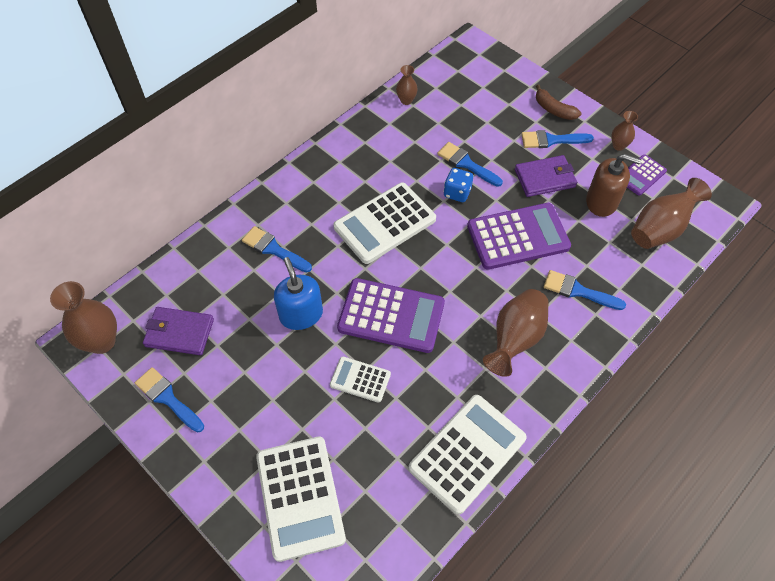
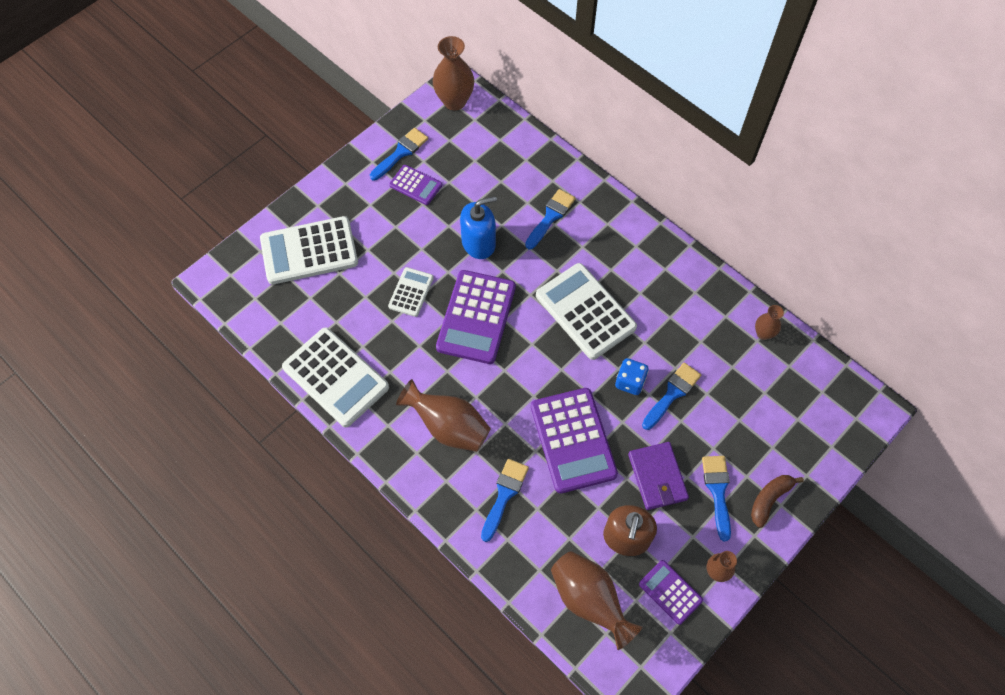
camera: 90 degrees right, 5 degrees up
(179, 332) = (462, 153): purple wallet -> none
(217, 380) = (415, 185): none -> purple calculator

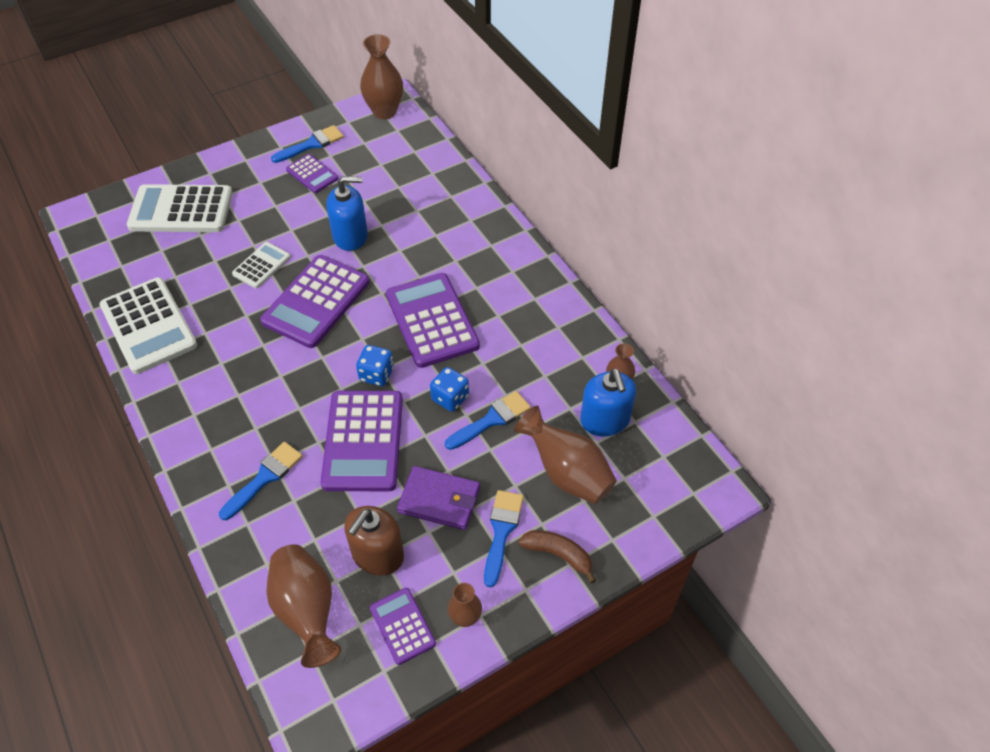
camera: 15 degrees right, 10 degrees down
(448, 427) = (238, 397): brown vase -> brown vase (566, 473)
(550, 217) = (434, 227): blue brush -> none
(559, 375) = (376, 374): none -> blue dice
(585, 311) = (432, 320): white calculator -> purple calculator
(657, 477) = (439, 500): purple wallet -> purple wallet turned 75 degrees counterclockwise
(764, 371) = (605, 420): none -> blue soap dispenser
(769, 499) = (558, 555): brown banana -> brown banana turned 60 degrees clockwise

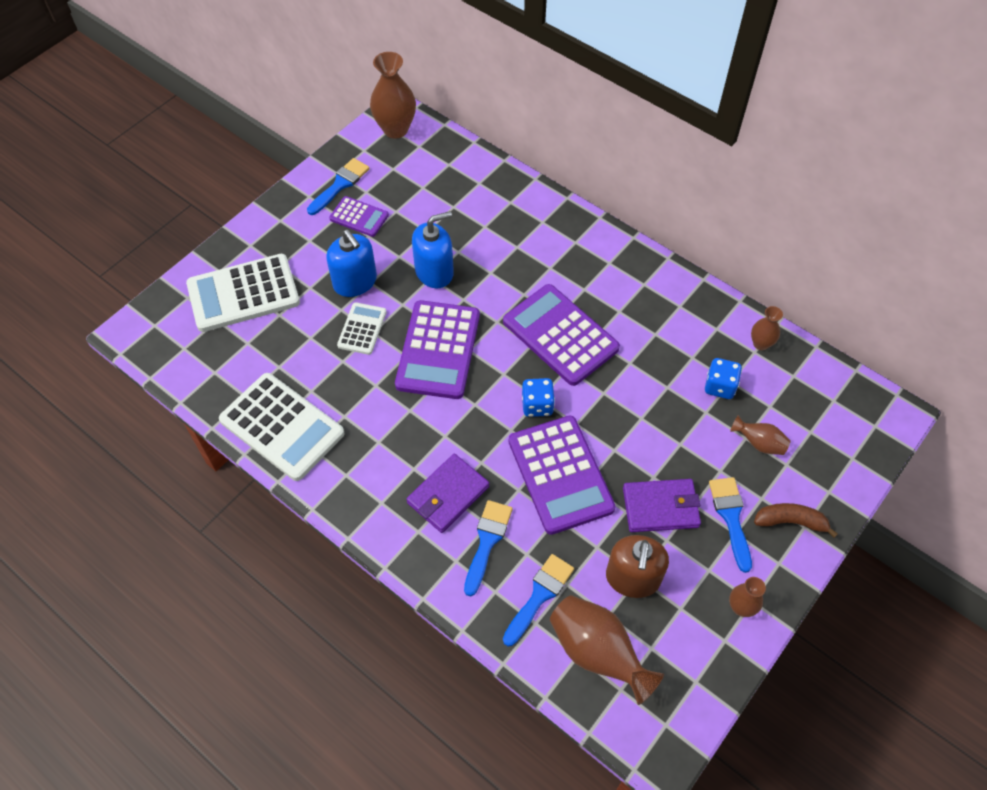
camera: 20 degrees left, 5 degrees up
(254, 426) = (448, 495): none -> purple wallet
(402, 626) = (690, 635): purple calculator -> none
(450, 398) = (618, 406): blue dice -> blue dice (720, 386)
(492, 420) = (667, 415): blue brush -> blue brush (539, 595)
(566, 473) = (759, 443): brown vase -> brown vase, size x0.54
(605, 420) = (767, 383): blue soap dispenser -> blue soap dispenser (355, 282)

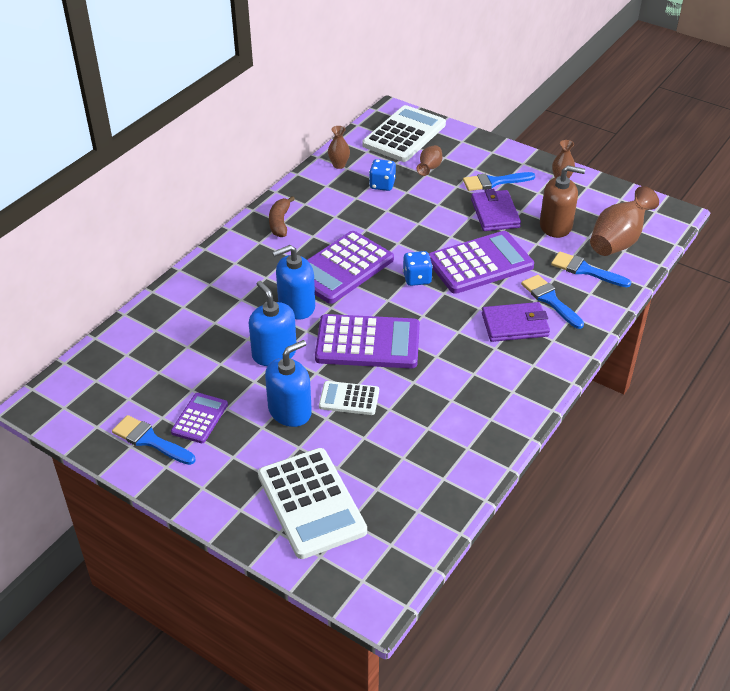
camera: 95 degrees left, 15 degrees down
(282, 427) = (472, 444): white calculator -> white calculator (404, 135)
(395, 129) = (66, 402): brown vase -> none
(448, 495) = (515, 325): purple wallet -> purple wallet turned 45 degrees counterclockwise
(487, 541) = (550, 300): blue brush -> blue brush turned 45 degrees clockwise
(501, 292) = (296, 306): none -> blue soap dispenser
(791, 522) = (490, 157): brown banana -> brown banana (280, 222)

